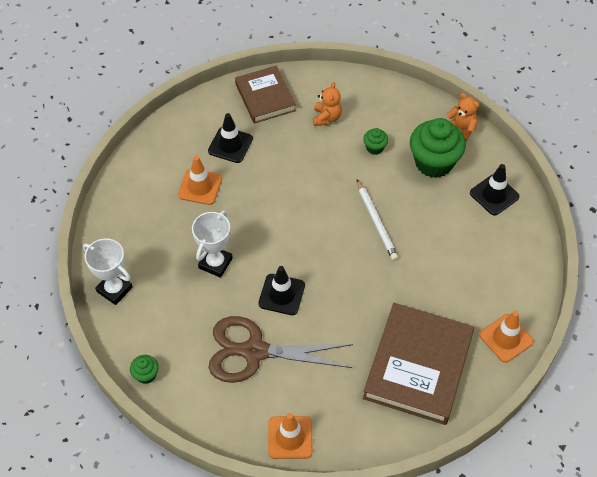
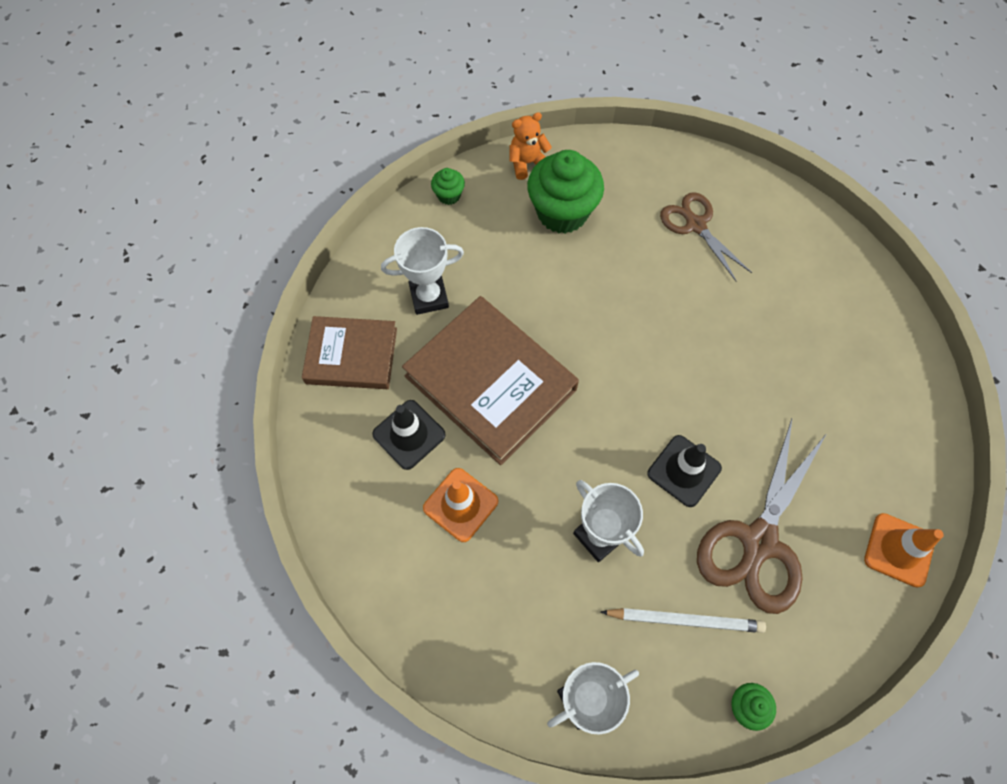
camera: 65 degrees left, 10 degrees up
(326, 118) = (429, 297): orange teddy bear -> white trophy
(374, 148) = (507, 264): green cupcake -> green cupcake (449, 195)
(376, 222) = (620, 313): white pencil -> white pencil (685, 620)
(418, 366) = (844, 360): brown book -> brown book (490, 383)
(474, 242) = (695, 225): none -> brown scissors
(494, 195) = (638, 175): black traffic cone -> none
(506, 338) = (836, 254): orange traffic cone -> none

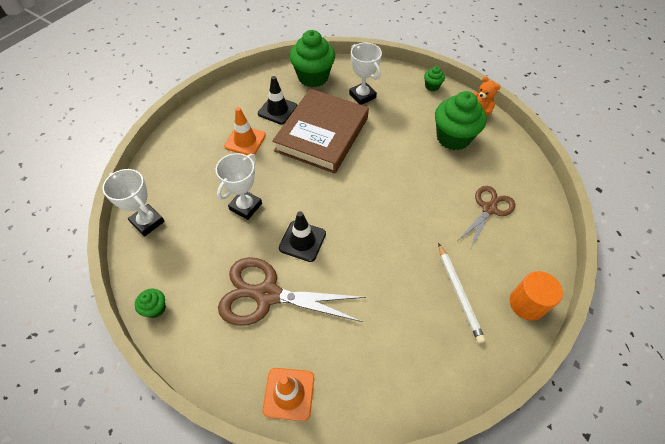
camera: 70 degrees right, 10 degrees down
(351, 356) = (313, 77): brown book -> green cupcake
(685, 620) = (204, 262): white pencil -> white pencil (458, 293)
(835, 248) = (527, 303): none -> orange cylinder

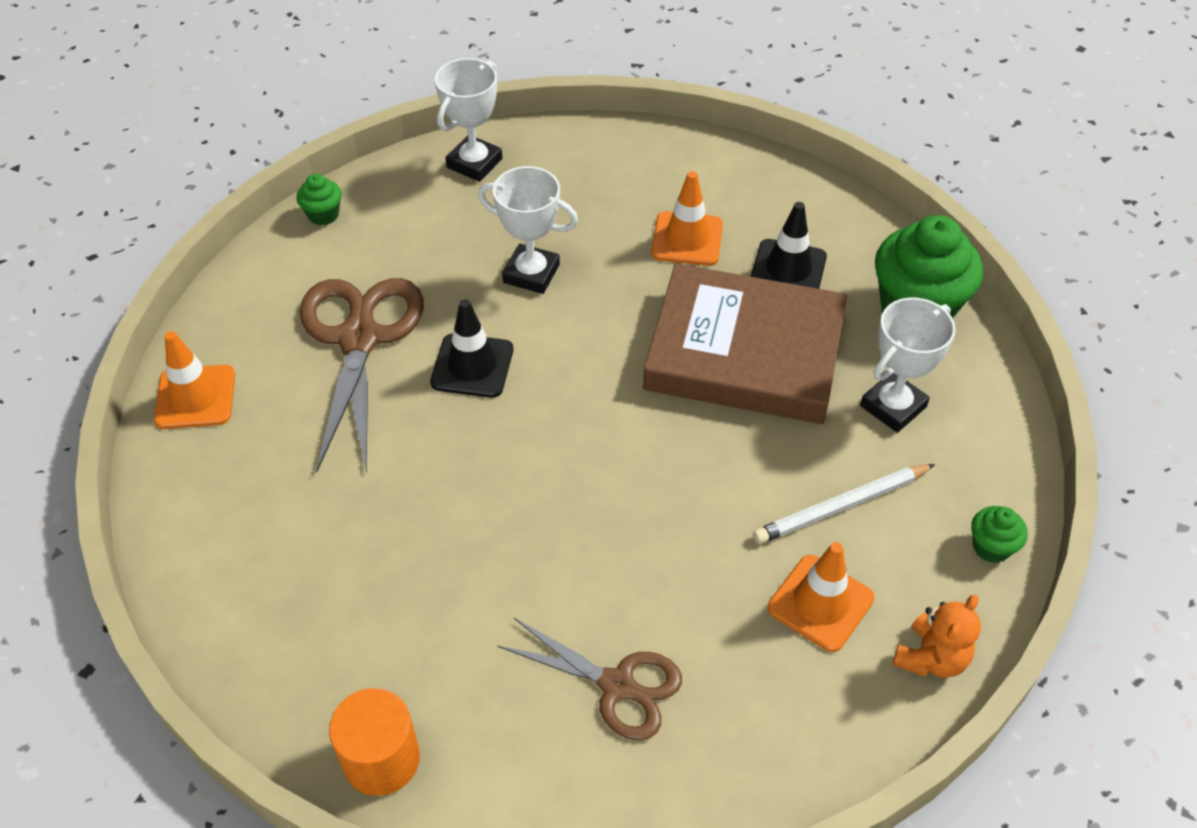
camera: 80 degrees right, 5 degrees down
(453, 138) = (820, 603): green cupcake -> orange traffic cone
(458, 293) = (392, 628): white pencil -> white pencil (841, 506)

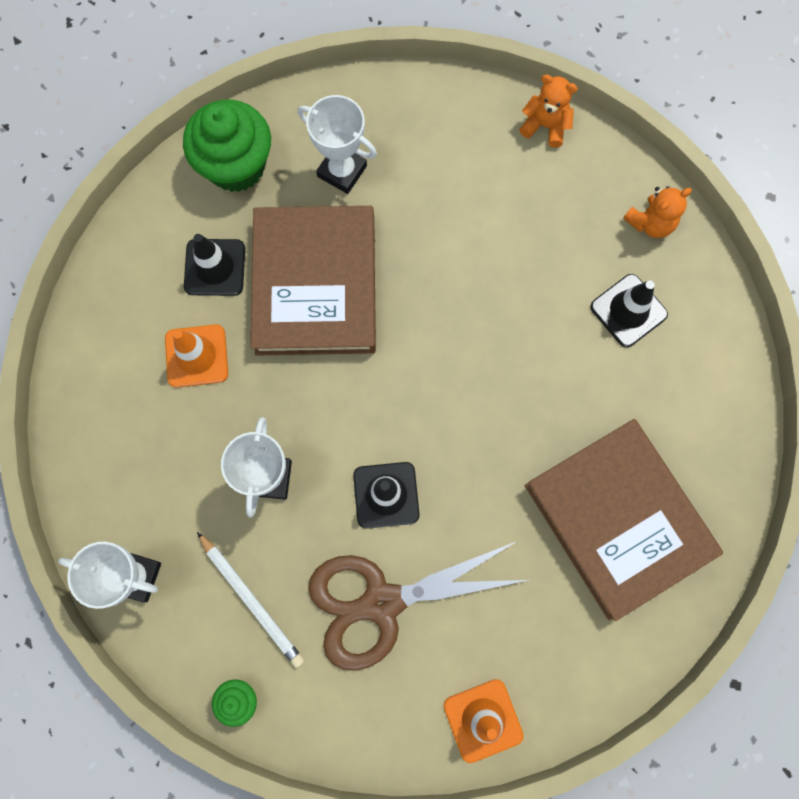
camera: 105 degrees left, 25 degrees up
(344, 589) = (618, 519): none -> brown book
(381, 759) = (730, 445): orange cylinder -> none
(617, 685) = (628, 311): brown scissors -> black traffic cone
(746, 758) = (650, 223): none -> orange teddy bear
(820, 603) = (526, 196): orange traffic cone -> none
(841, 506) = (443, 194): white pencil -> white pencil (251, 600)
(991, 547) = (448, 97): green cupcake -> none

